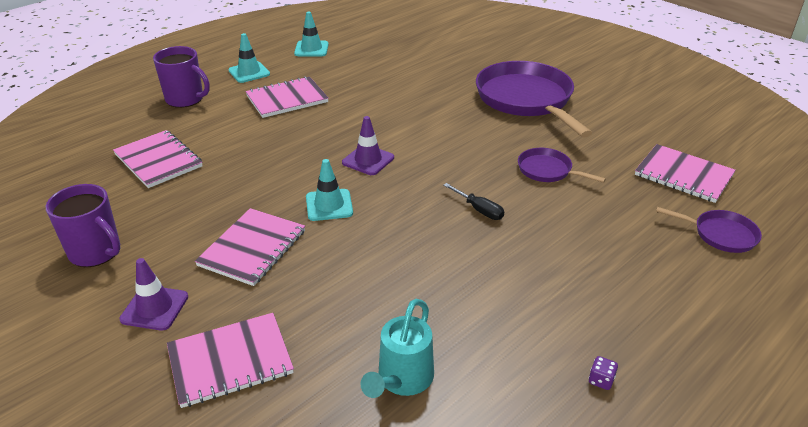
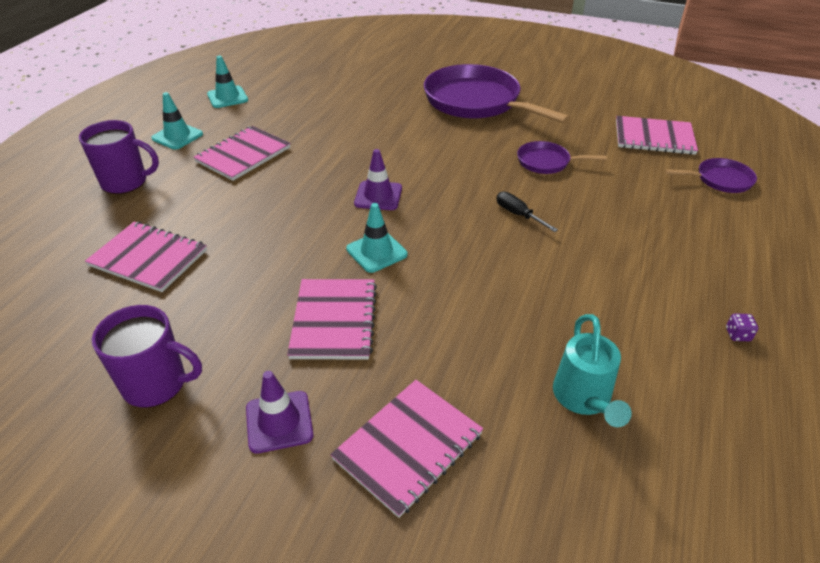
camera: 25 degrees left, 5 degrees up
(479, 210) = (518, 215): black screwdriver -> black screwdriver turned 150 degrees counterclockwise

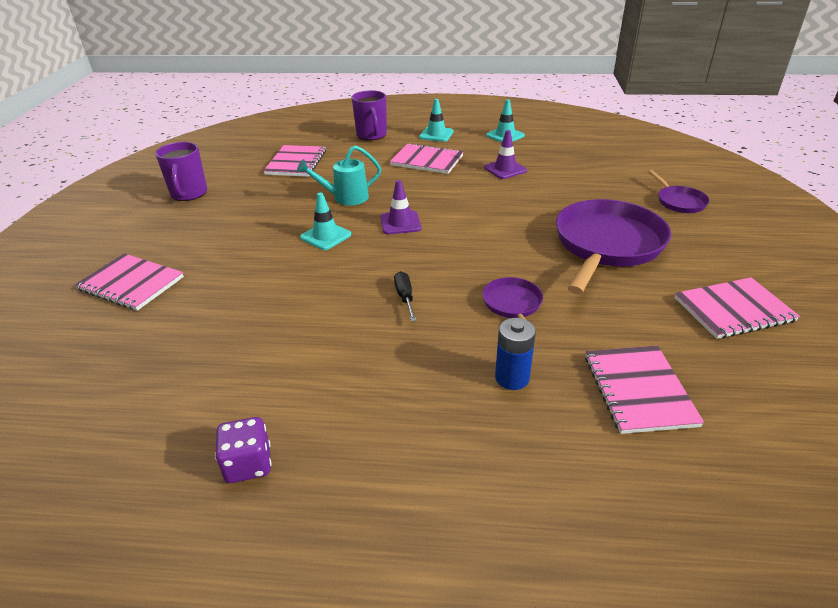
camera: 75 degrees right, 5 degrees down
(279, 422) = (157, 235): purple traffic cone -> purple traffic cone (505, 169)
(334, 320) = (246, 235): pink notebook -> pink notebook (733, 310)
(518, 215) = (405, 297): black screwdriver -> black screwdriver turned 45 degrees counterclockwise
(584, 399) = (165, 358): turquoise watering can -> turquoise watering can (345, 198)
(637, 182) = (512, 378): none -> blue battery
(720, 180) = (567, 461): purple pan -> purple pan (679, 202)
(737, 335) = (248, 464): purple dice -> purple dice, size x1.92

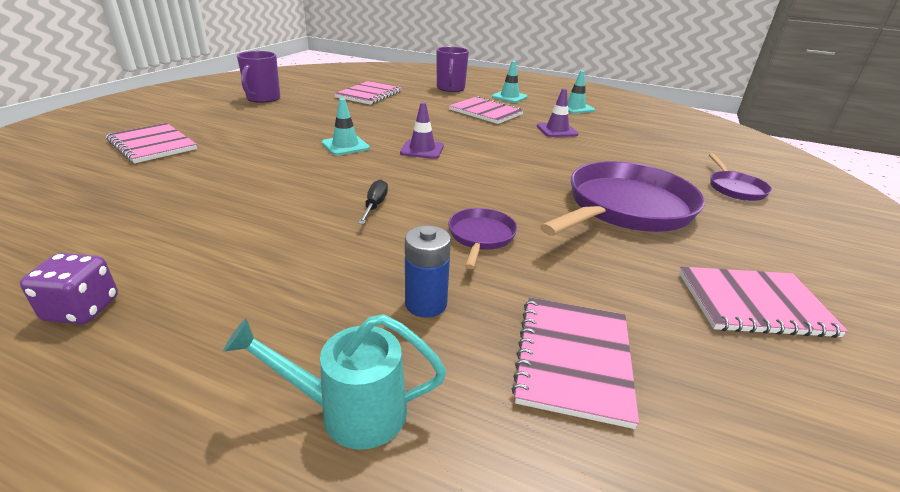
camera: 15 degrees right, 5 degrees down
(345, 198) = (388, 124): turquoise watering can -> turquoise watering can (350, 411)

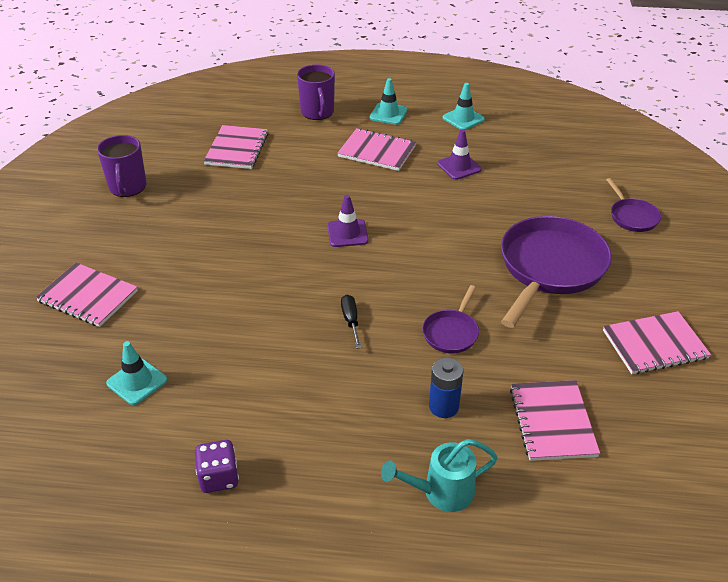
camera: 15 degrees left, 10 degrees up
(345, 146) = (273, 247): turquoise traffic cone -> turquoise traffic cone (137, 381)
(481, 236) = (451, 332): purple pan -> purple pan turned 150 degrees counterclockwise

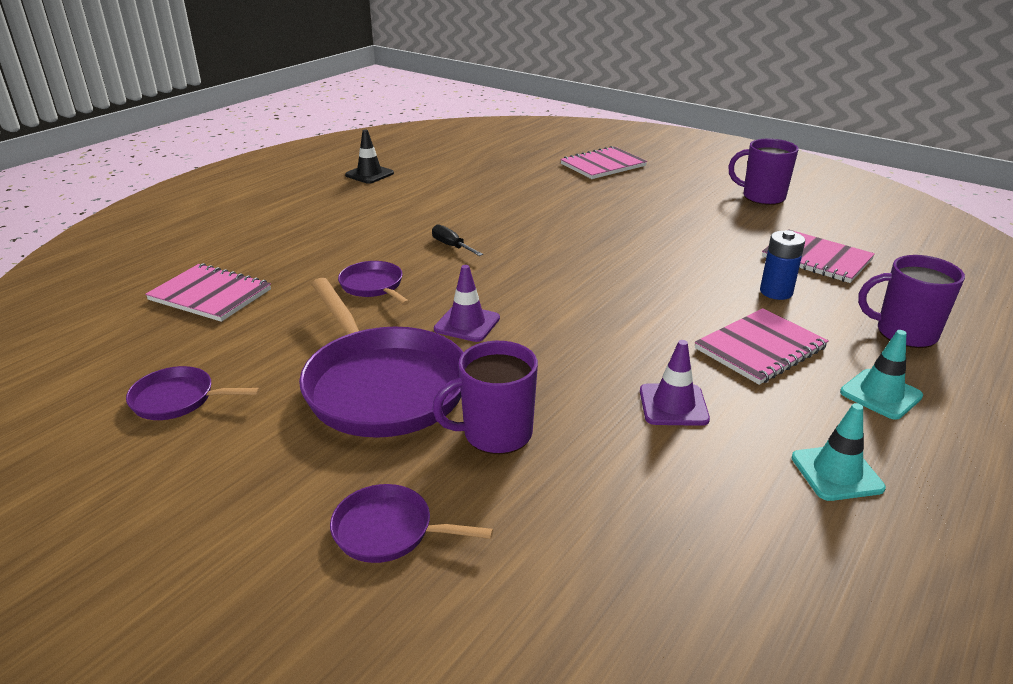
camera: 120 degrees right, 10 degrees down
(137, 381) = (488, 167): turquoise traffic cone -> none
(218, 477) = (369, 174): purple dice -> black traffic cone
(347, 233) = (586, 278): purple traffic cone -> purple traffic cone (467, 324)
(351, 321) = (452, 246): black screwdriver -> black screwdriver turned 150 degrees counterclockwise
(441, 492) = (239, 231): turquoise watering can -> none
(443, 406) = (303, 255): blue battery -> blue battery (776, 292)
(541, 212) = (495, 434): none -> purple mug
(654, 344) = (178, 399): pink notebook -> purple pan

